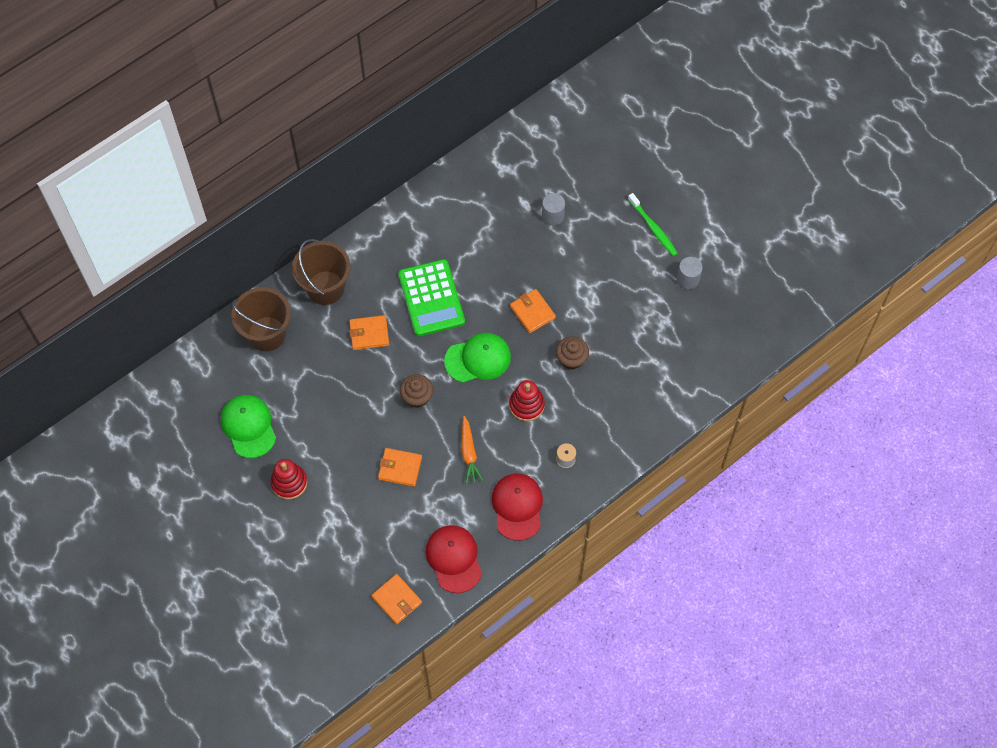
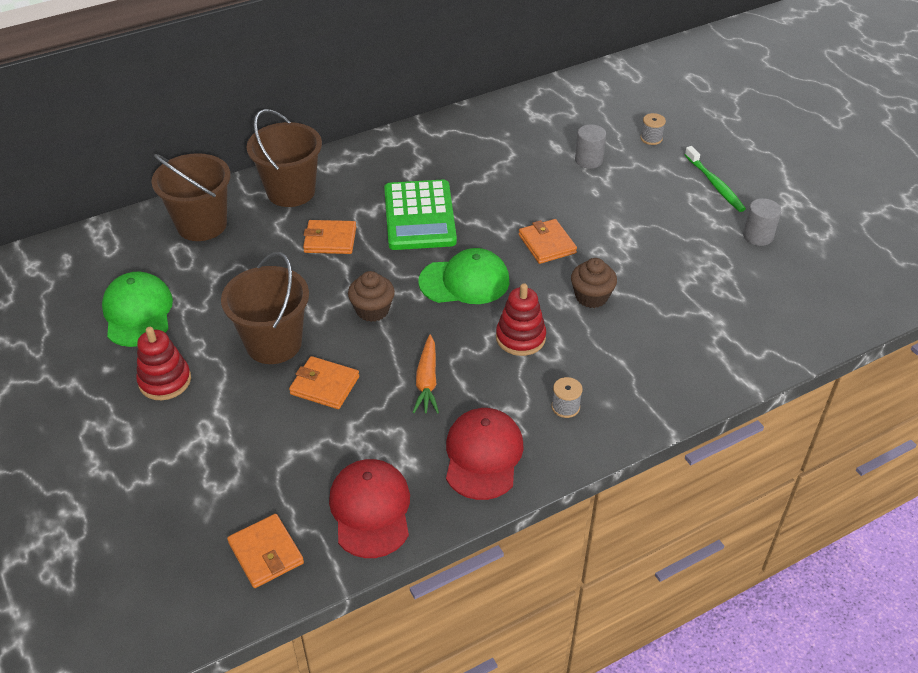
camera: 10 degrees right, 20 degrees down
(355, 438) = (274, 343): none -> brown bucket
(600, 182) = (651, 138): none -> grey spool

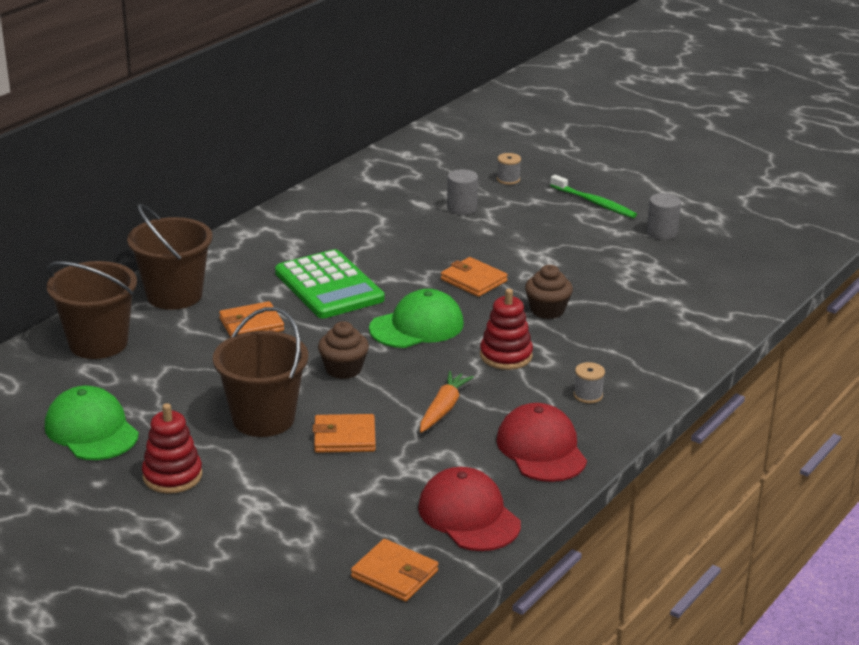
camera: 25 degrees left, 15 degrees down
(427, 381) = (443, 409): orange carrot -> orange carrot turned 135 degrees counterclockwise

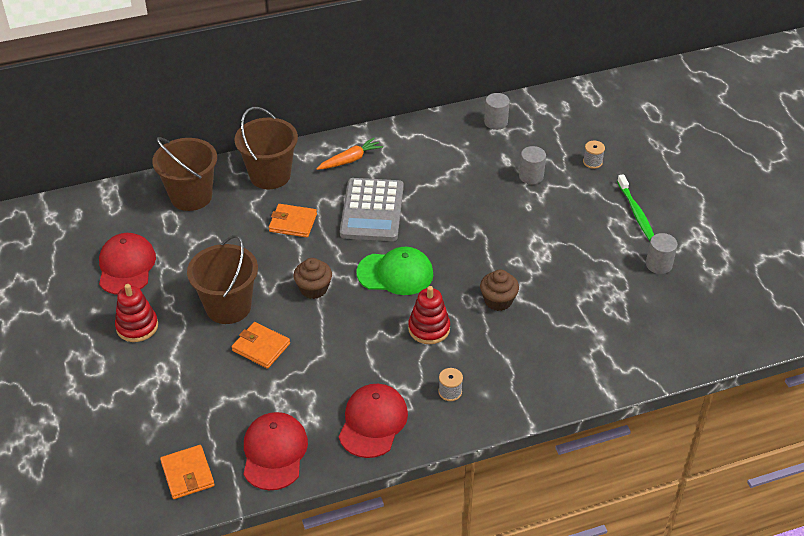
camera: 35 degrees right, 15 degrees up
(91, 430) = (126, 266): green cap -> red cap
(329, 286) = (372, 210): green calculator -> grey calculator
(374, 178) = (496, 122): none -> grey cylinder
(443, 409) = (343, 355): orange carrot -> orange carrot (350, 160)
(473, 280) = (473, 249): orange wallet -> none

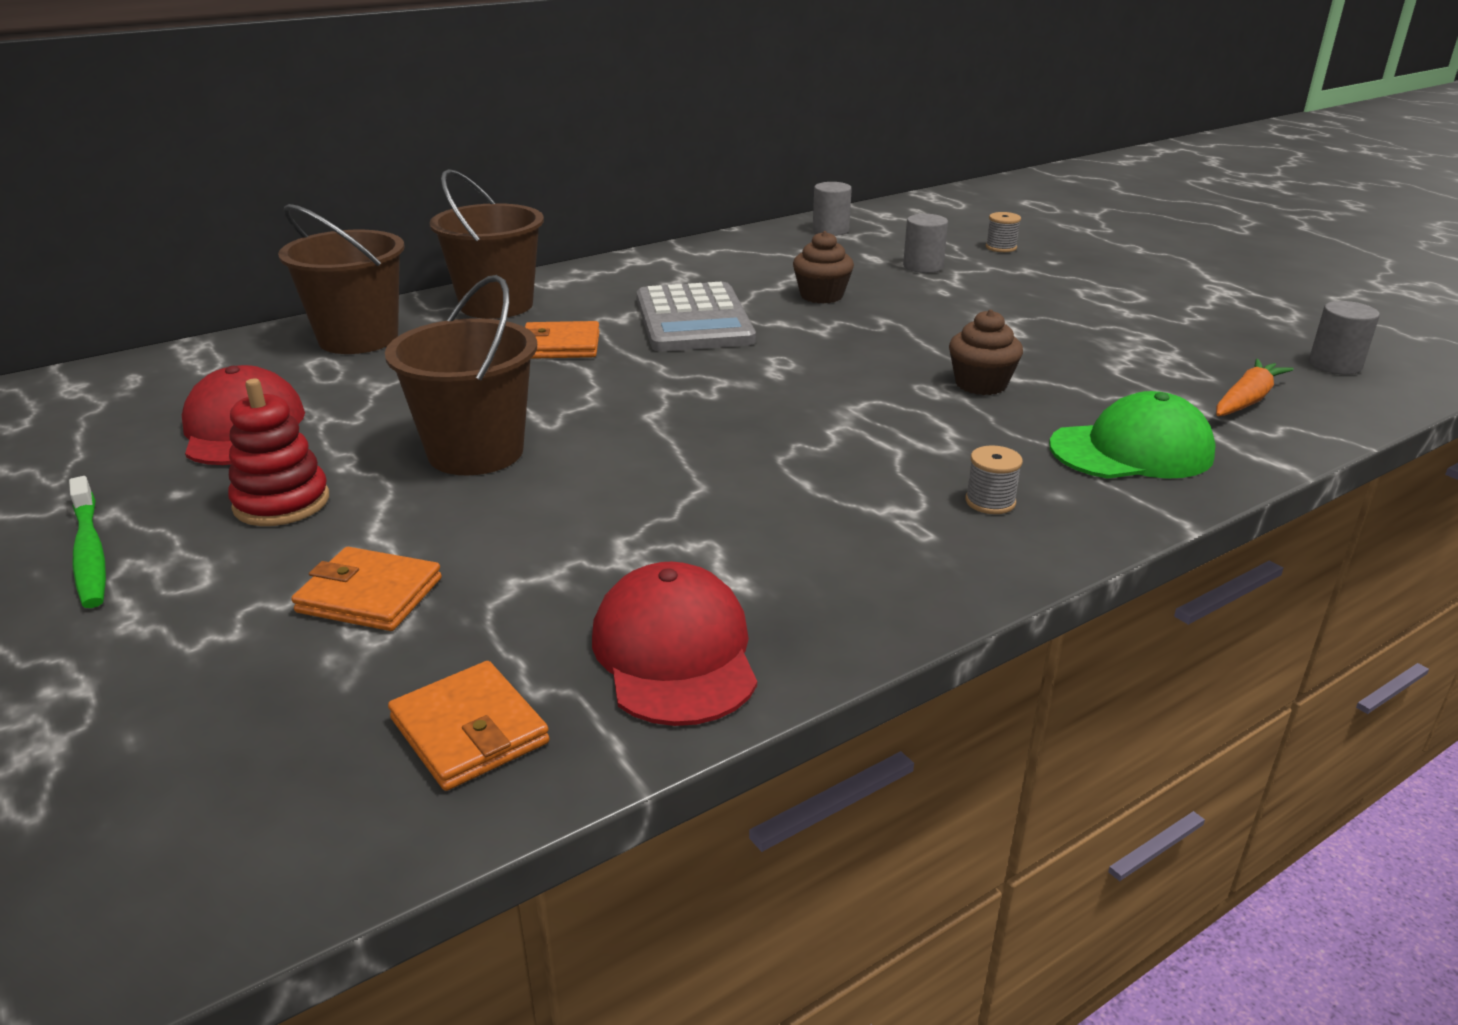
camera: 15 degrees left, 15 degrees down
(261, 347) = (567, 495): orange wallet -> orange wallet (370, 595)
(313, 289) = (637, 410): brown cupcake -> brown cupcake (821, 296)
(350, 160) = (626, 279): orange carrot -> orange carrot (1246, 400)
(373, 422) = (868, 568): red cap -> none
(395, 273) = (778, 377): green cap -> green cap (1132, 450)
(429, 328) = (886, 429): red stacking toy -> none
(636, 212) = (1109, 280): green toothbrush -> green toothbrush (89, 552)
(658, 264) = (1196, 321): grey cylinder -> grey cylinder (1335, 365)

